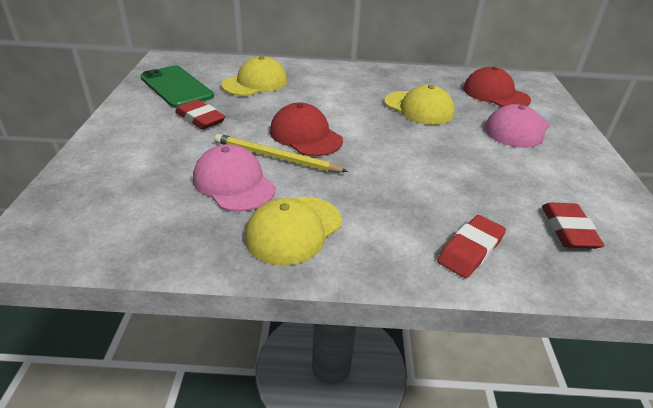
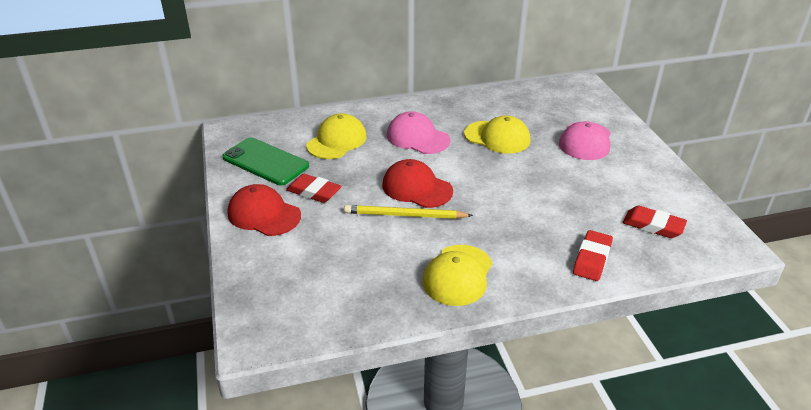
camera: 15 degrees left, 0 degrees up
(234, 183) = (386, 247): pink cap -> pink cap (417, 138)
(495, 94) = (555, 107): red cap -> red cap (264, 214)
(568, 230) = (653, 225): red eraser -> red eraser turned 45 degrees counterclockwise

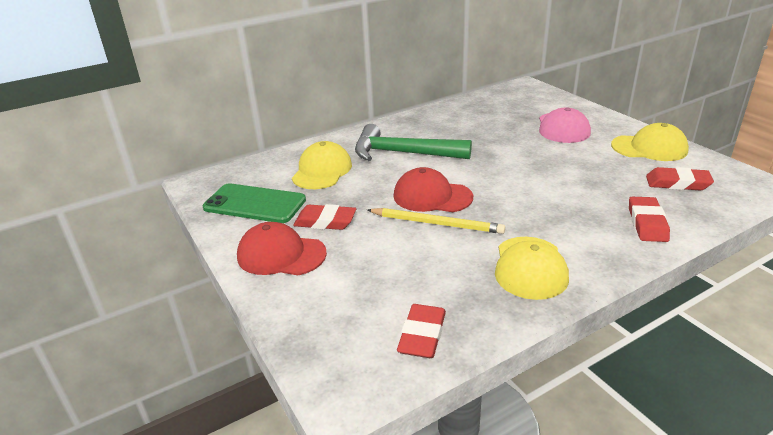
camera: 15 degrees left, 5 degrees down
(335, 310) = (422, 335): none -> red eraser
(405, 215) = (436, 223): yellow pencil -> yellow pencil turned 150 degrees counterclockwise
(417, 138) = (403, 153): pink cap -> green hammer
(497, 137) = (480, 139): yellow cap -> yellow cap (649, 148)

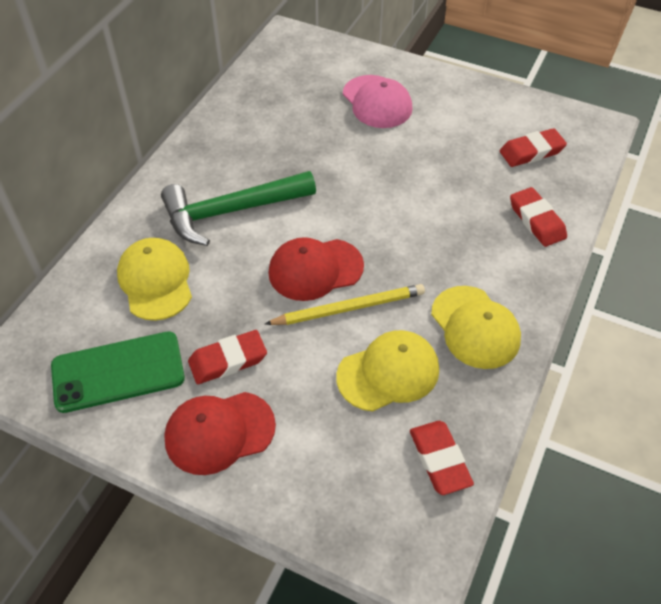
camera: 35 degrees left, 20 degrees up
(649, 148) = (478, 106): yellow cap -> yellow cap (388, 373)

